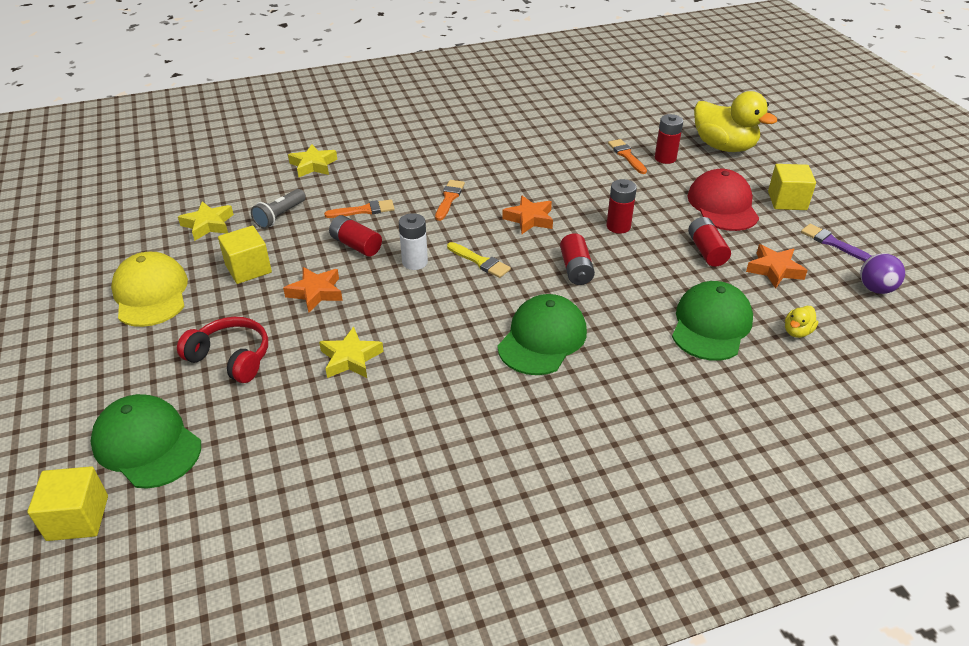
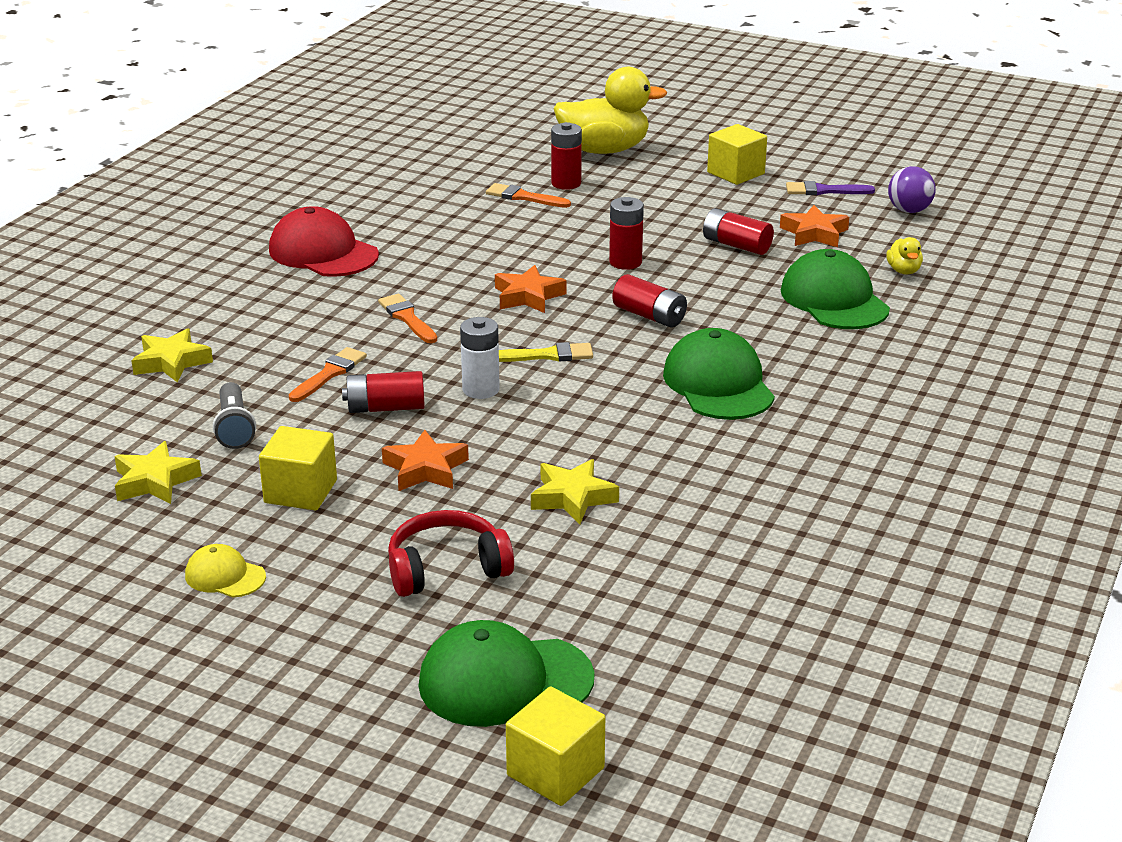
camera: 45 degrees left, 10 degrees down
(151, 293) = (225, 576): yellow cap -> yellow cap, size x0.52
(722, 205) = (688, 201): red cap -> red cap (323, 252)

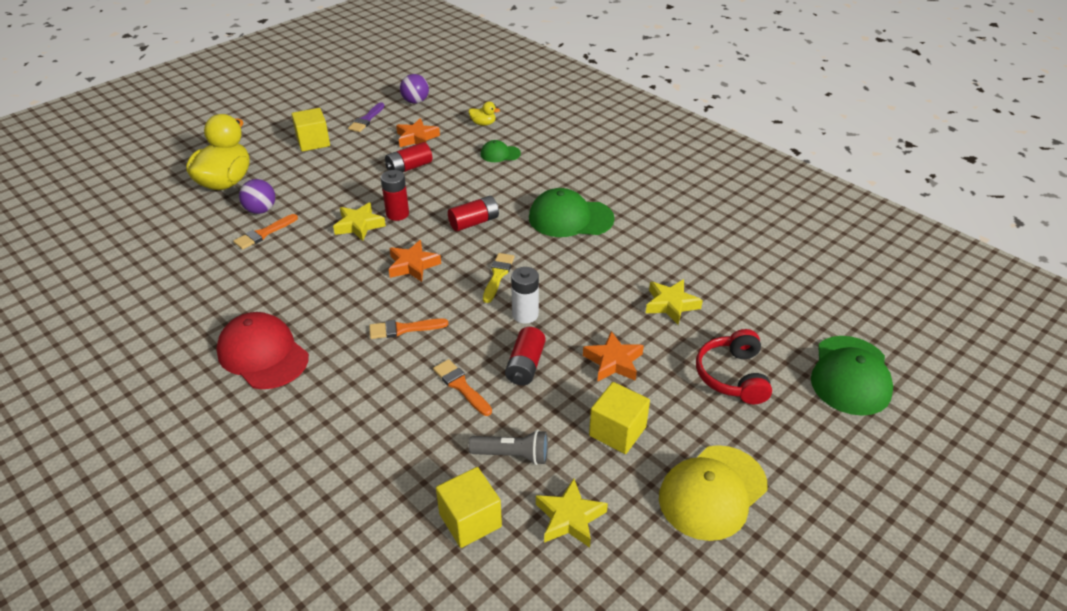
camera: 70 degrees left, 10 degrees up
(172, 362) = (385, 481): yellow star -> yellow star (359, 225)
(225, 576) = (712, 492): yellow cap -> yellow cap, size x1.92
(323, 252) = (263, 354): red cap -> red cap turned 75 degrees clockwise
(555, 772) = (932, 374): yellow cube -> yellow cube (470, 520)
(566, 183) = (261, 210): red battery -> purple ball
(834, 300) = (500, 154): green cap -> green cap, size x0.52

